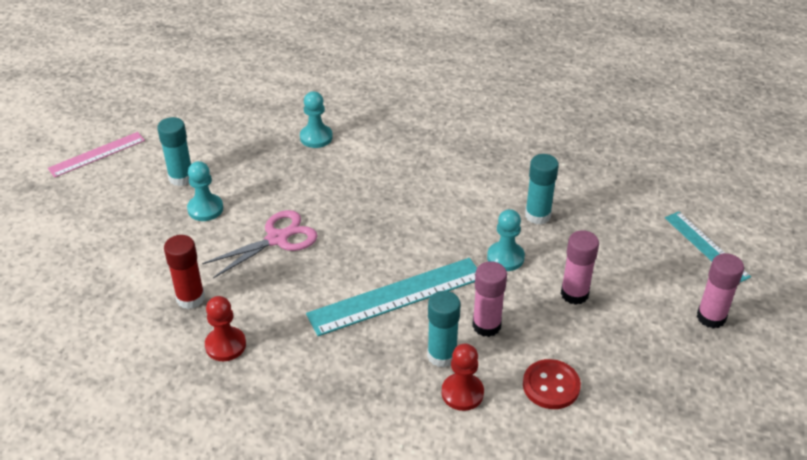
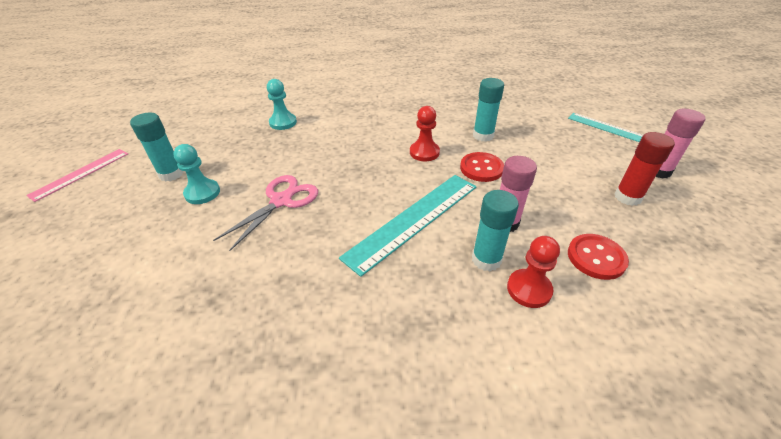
camera: 20 degrees left, 0 degrees up
(190, 298) = (211, 277): red glue stick -> red glue stick (627, 197)
(225, 345) = (266, 316): red pawn -> red pawn (424, 152)
(505, 257) = (481, 168): turquoise pawn -> red button
(574, 294) = (552, 180): pink glue stick -> none

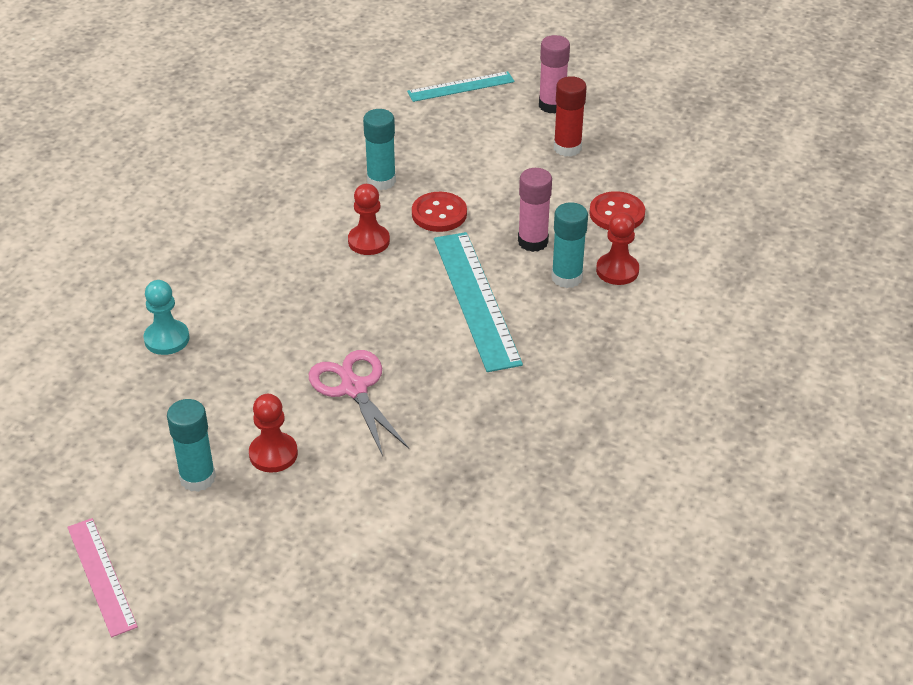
camera: 60 degrees left, 0 degrees up
(202, 193) = (273, 454): turquoise pawn -> red pawn

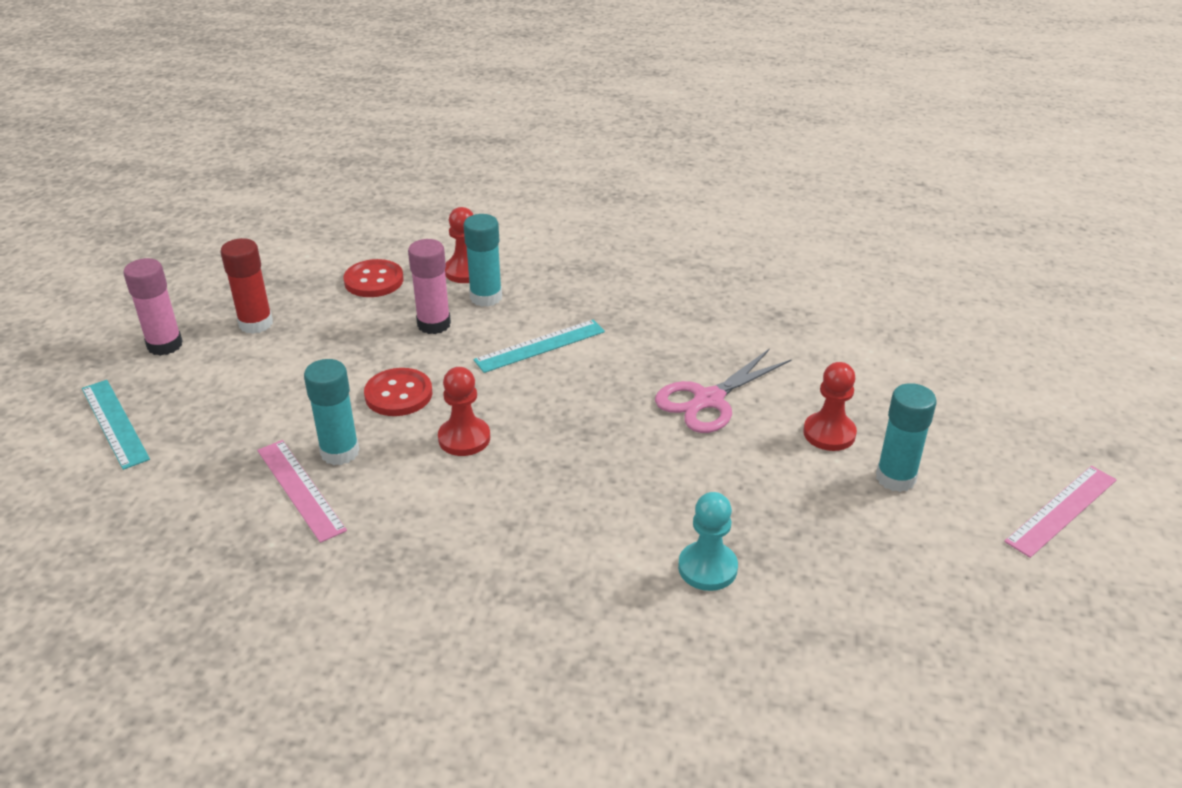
camera: 105 degrees left, 5 degrees down
(349, 162) = (300, 489): none -> pink ruler
(476, 299) = (540, 346): turquoise ruler -> turquoise ruler, size x0.62

